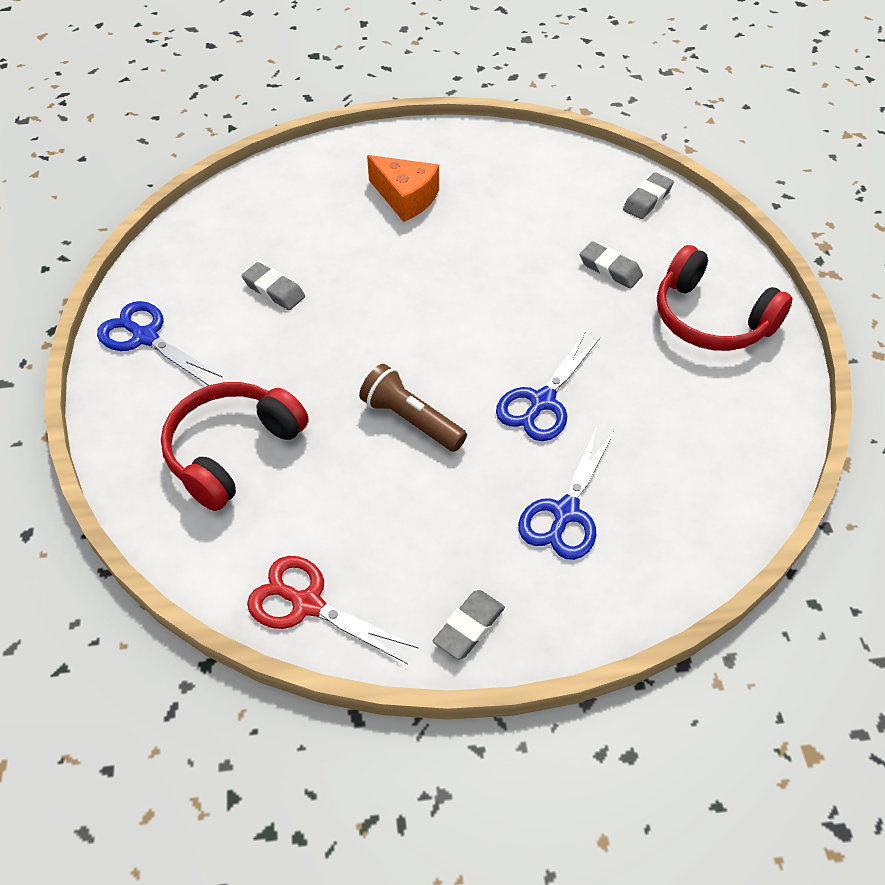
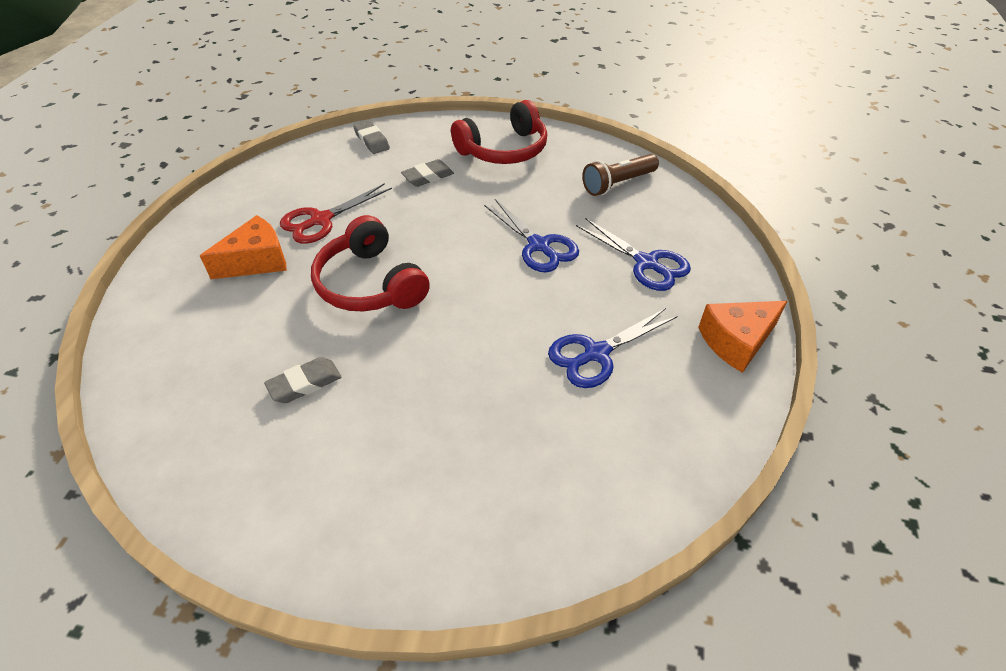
camera: 70 degrees left, 5 degrees down
(145, 337) = (295, 518): blue scissors -> blue scissors (596, 353)
(232, 451) = (501, 464): red headphones -> red headphones (370, 283)
(307, 604) = (696, 441): red scissors -> red scissors (321, 220)
(411, 420) = (522, 323): brown flashlight -> brown flashlight (618, 184)
(469, 627) = (736, 341): grey eraser -> orange cheese

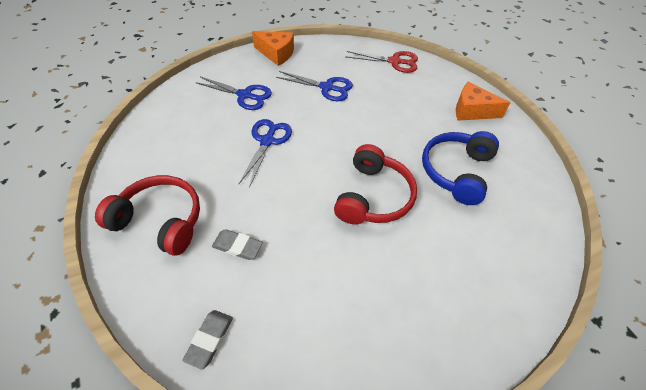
camera: 130 degrees left, 5 degrees up
(257, 261) = (422, 278): orange cheese -> orange cheese (472, 111)
(305, 384) = (456, 172): grey eraser -> blue headphones
(321, 220) = (348, 276): red scissors -> red scissors (394, 62)
(618, 184) = (168, 135): brown flashlight -> none
(646, 263) = (245, 95): blue scissors -> blue scissors turned 105 degrees clockwise

